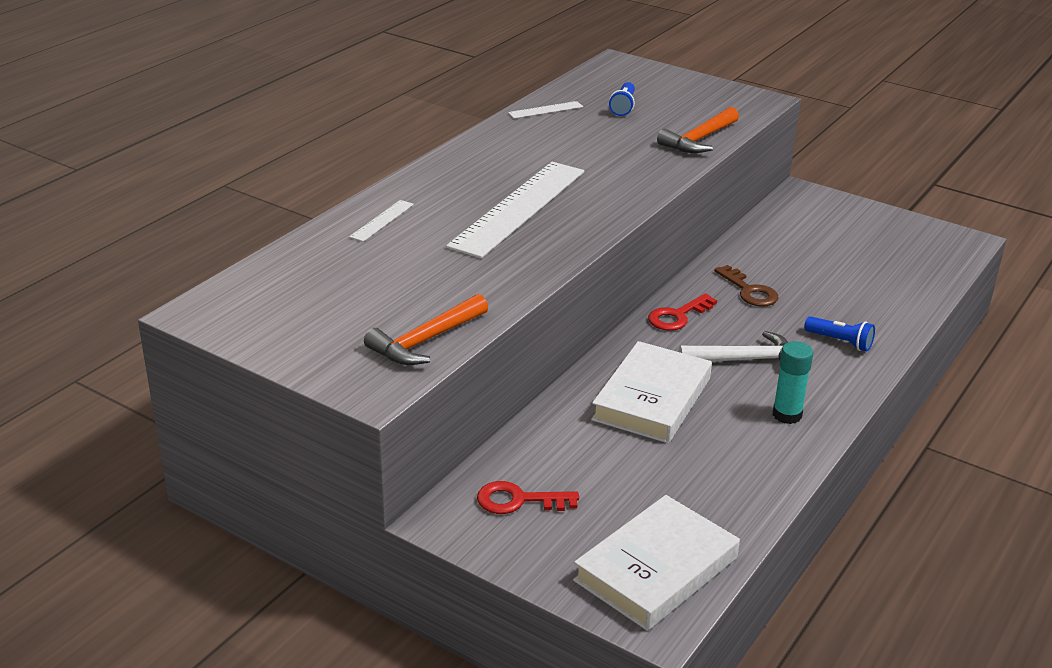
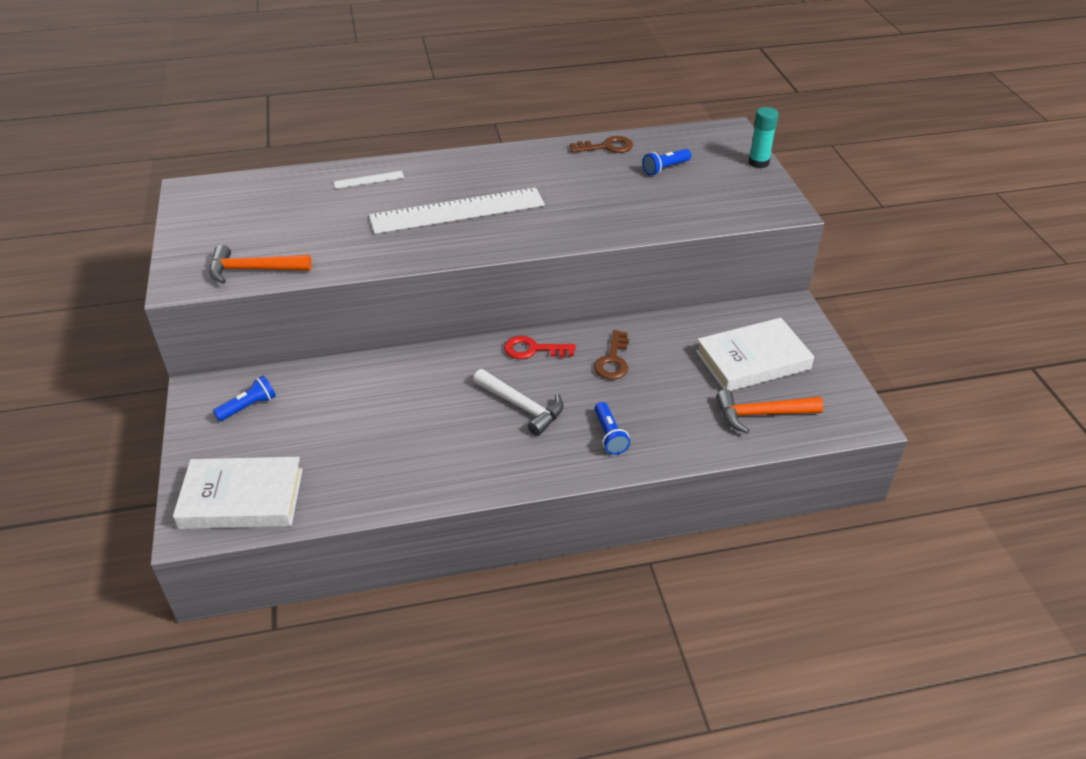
camera: 45 degrees right, 10 degrees up
(519, 500) = (248, 406): red key -> blue flashlight
(545, 110) = (606, 147): white ruler -> brown key
(652, 399) = (420, 394): white book -> white book (752, 360)
(699, 139) = (672, 219): orange hammer -> orange hammer (761, 414)
(787, 415) = (480, 461): turquoise glue stick -> turquoise glue stick (758, 163)

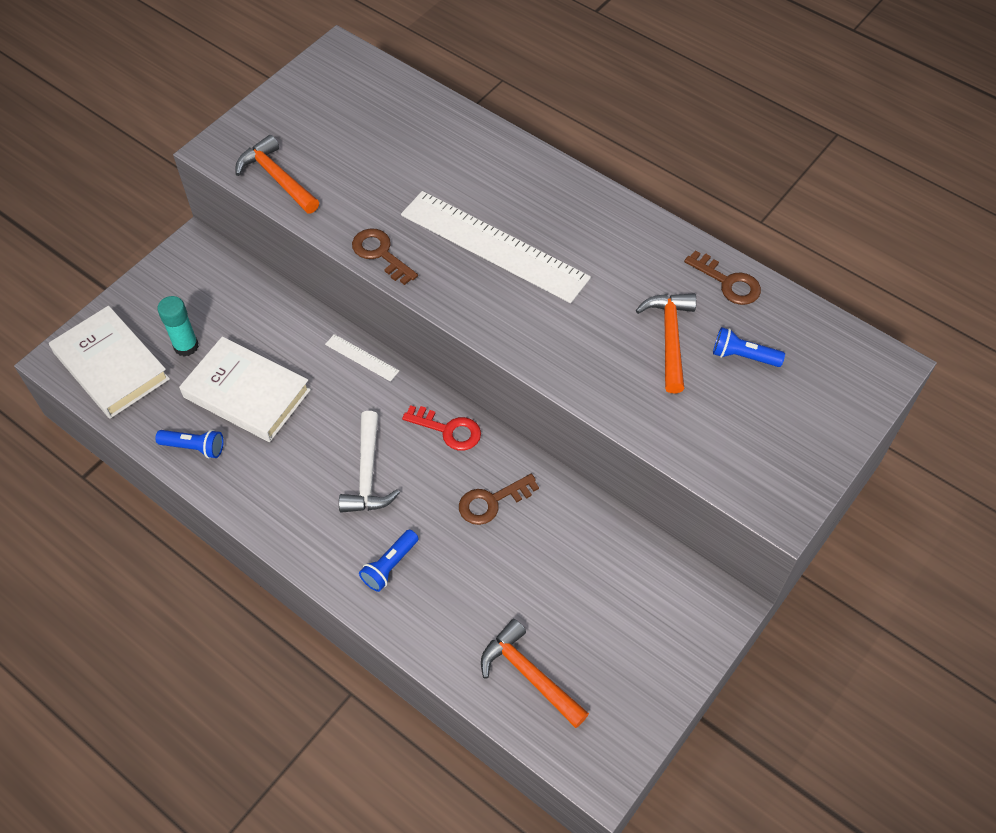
camera: 50 degrees right, 15 degrees up
(248, 406) = (204, 291): blue flashlight -> blue flashlight (194, 447)
(369, 180) = (475, 150): white ruler -> white ruler (362, 357)
(393, 258) = (380, 254): none -> brown key
(533, 349) = (448, 430): red key -> red key turned 150 degrees clockwise
(619, 185) = (670, 338): none -> orange hammer
(752, 360) = (603, 620): white book -> white book (247, 393)
(758, 163) = (849, 431): turquoise glue stick -> turquoise glue stick (186, 346)

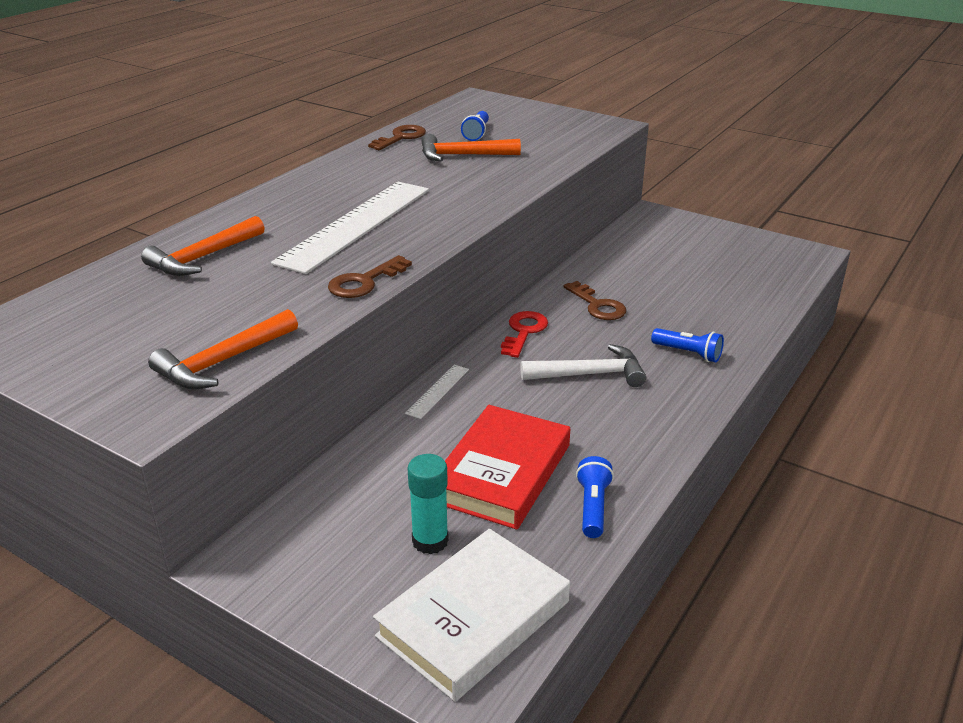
camera: 95 degrees left, 25 degrees down
(247, 393) = (502, 472): white book -> red book
(529, 674) = (753, 282): orange hammer -> orange hammer (203, 257)

